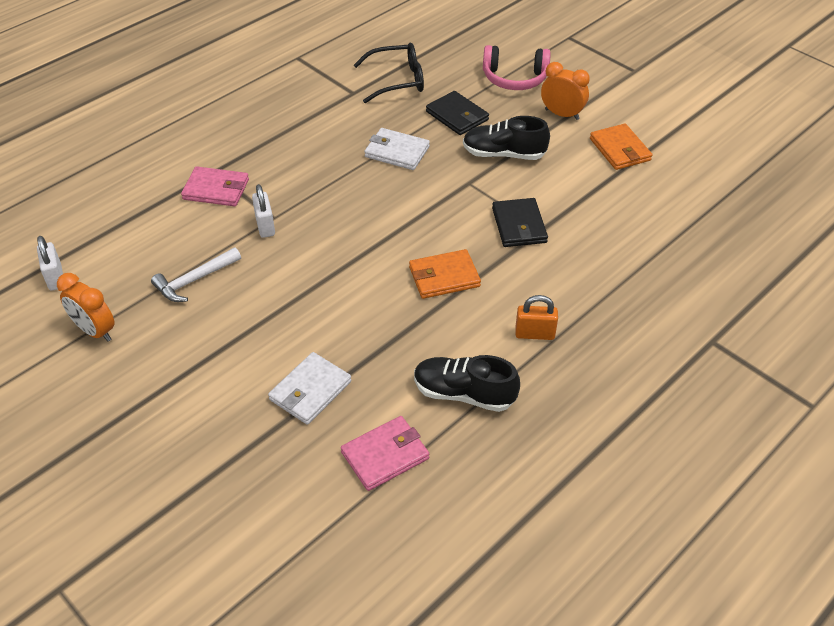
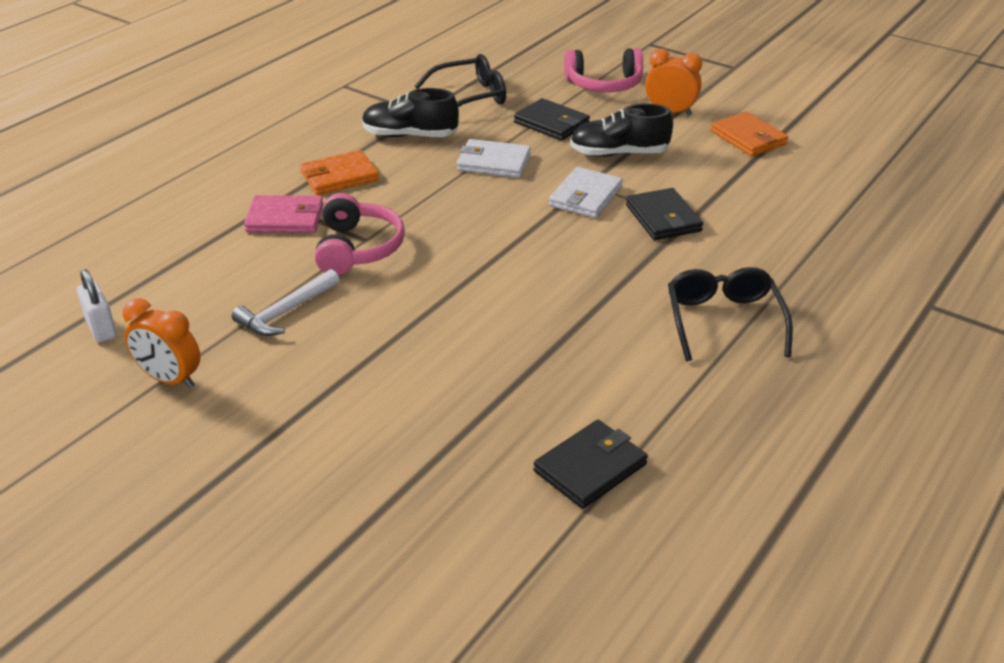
camera: 10 degrees left, 10 degrees down
(265, 226) = (358, 248): white padlock -> pink headphones
(310, 391) = (471, 410): white wallet -> white wallet (586, 196)
(385, 455) = (590, 467): pink wallet -> black wallet
(444, 277) = (594, 276): orange wallet -> orange wallet (339, 177)
(464, 394) = (663, 391): black shoe -> black shoe (410, 136)
(534, 334) = (723, 321): orange padlock -> black glasses

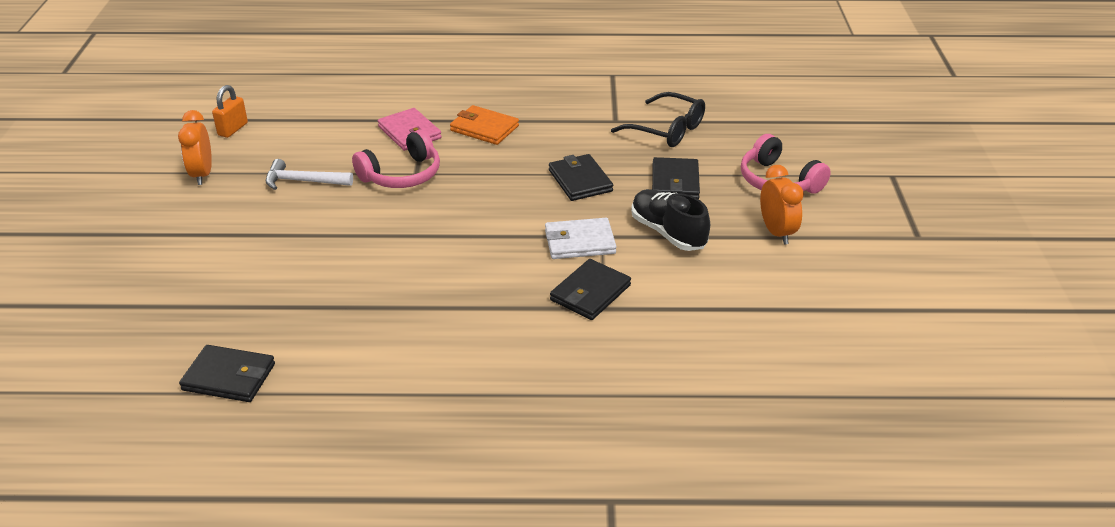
camera: 55 degrees right, 0 degrees up
(101, 328) = (233, 129): white padlock -> orange padlock
(410, 136) = (574, 130): black shoe -> none
(493, 162) = (580, 180): white wallet -> black wallet
(723, 321) = (467, 379): black glasses -> none
(748, 138) = (788, 292): orange wallet -> none

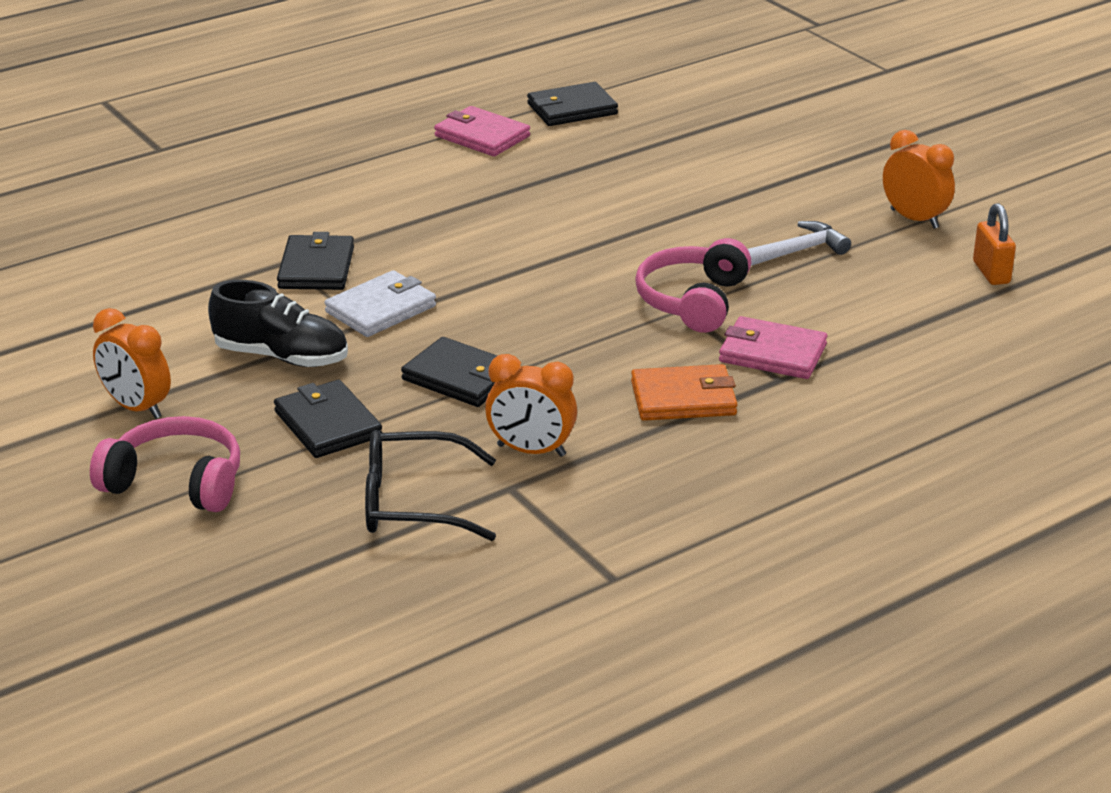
camera: 145 degrees right, 5 degrees down
(336, 377) = (482, 136): none -> pink wallet
(587, 132) = (531, 451): none -> orange clock

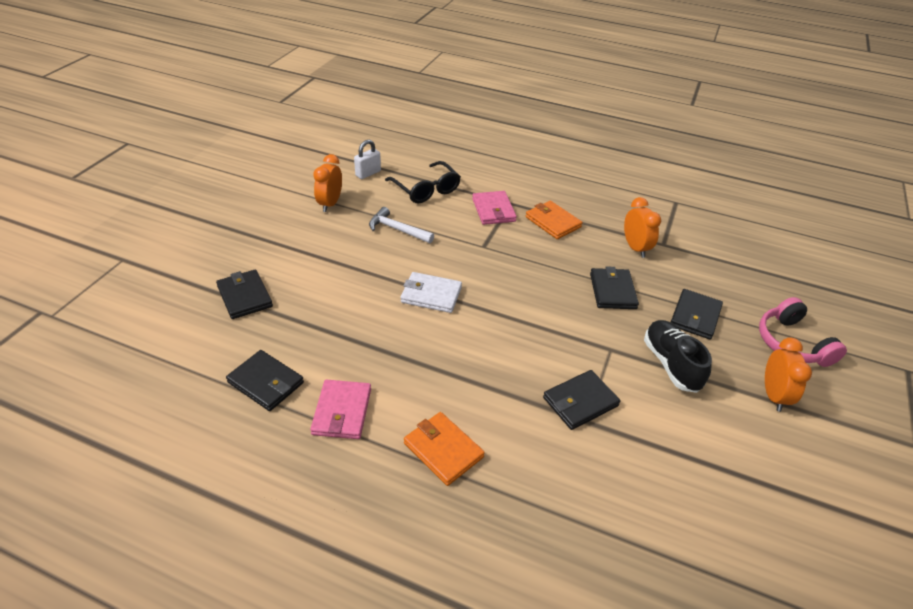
camera: 125 degrees left, 10 degrees up
(365, 171) = (443, 450): none -> orange wallet
(381, 309) = (590, 349): white wallet -> white wallet (431, 295)
(413, 503) = (705, 265): black glasses -> black glasses (426, 190)
(693, 301) = (472, 245): pink headphones -> none
(737, 123) = (244, 296): none -> black wallet
(991, 273) = (368, 173): orange padlock -> white padlock

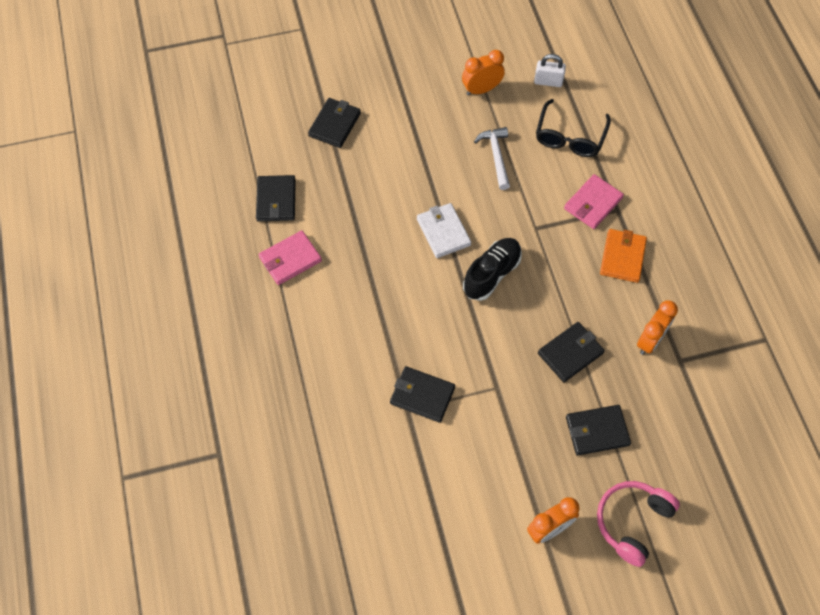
camera: 55 degrees right, 20 degrees up
(443, 450) = (309, 337): orange wallet -> none
(671, 364) = (518, 438): black shoe -> black shoe (491, 274)

